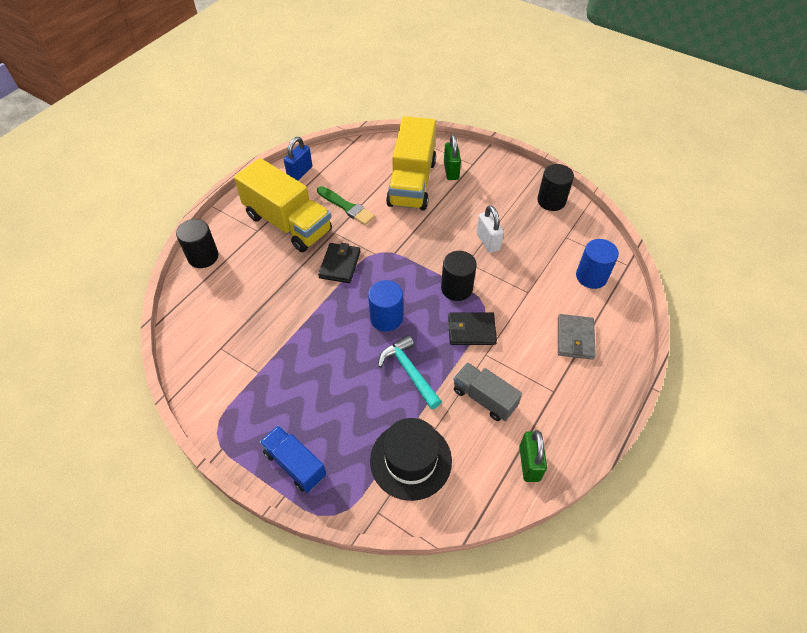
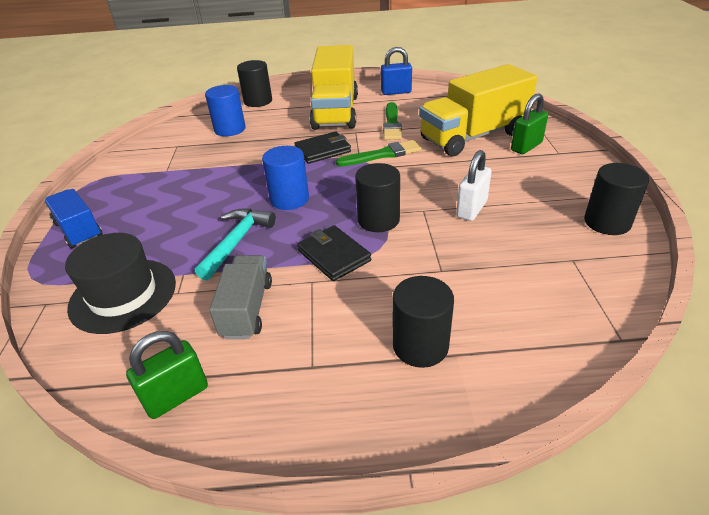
camera: 55 degrees right, 15 degrees down
(295, 464) = (79, 230): blue truck -> blue truck turned 45 degrees counterclockwise
(383, 239) = (382, 155): none -> green brush
(575, 338) = (420, 346): grey wallet -> black cylinder
(591, 276) = (544, 312): blue cylinder -> blue cylinder (230, 129)

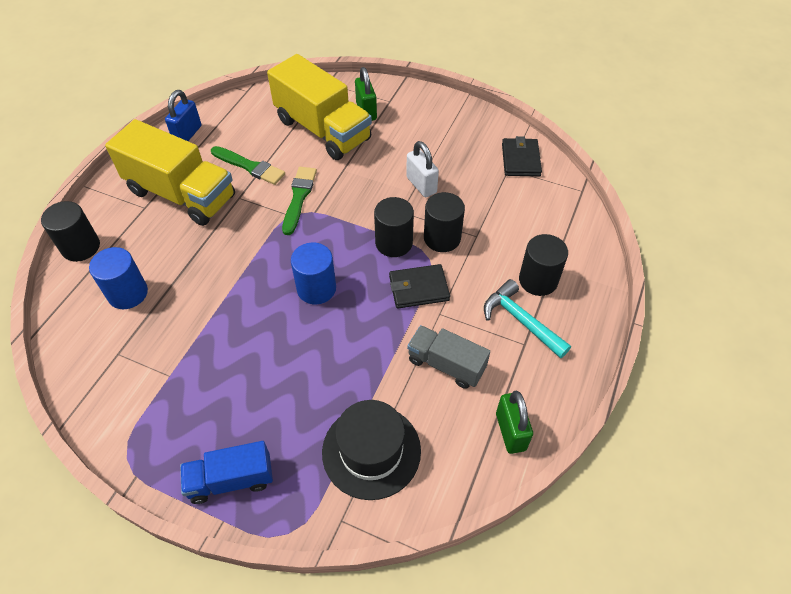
camera: 65 degrees left, 15 degrees up
(237, 242) = (353, 347): turquoise hammer -> turquoise hammer (521, 320)
(323, 150) = (251, 234): black wallet -> black wallet (520, 160)
(473, 136) = (323, 130): yellow truck -> yellow truck turned 45 degrees counterclockwise
(607, 222) = (485, 131): black cylinder -> black cylinder (442, 238)

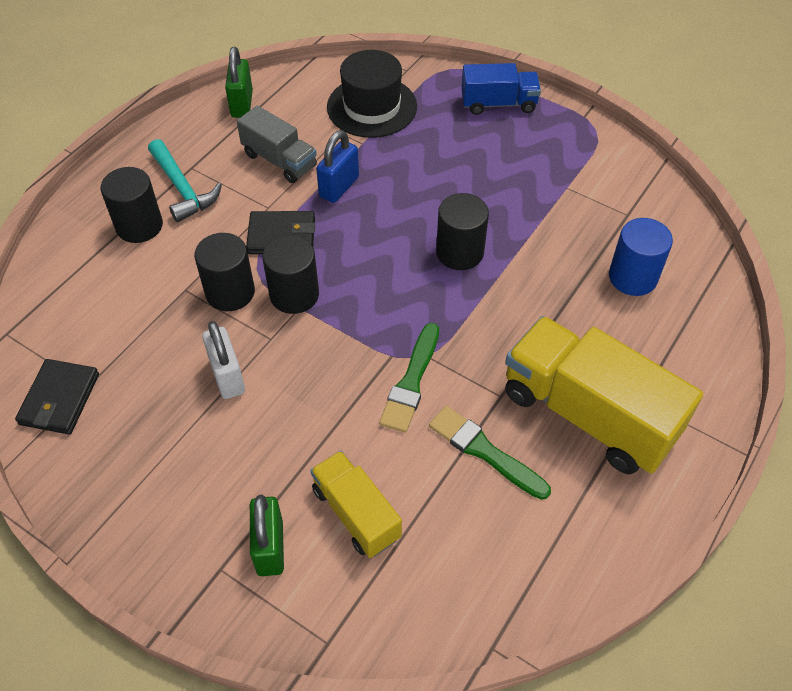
camera: 170 degrees left, 0 degrees up
(81, 247) = (714, 348): black cylinder -> black cylinder (459, 252)
(187, 134) = (596, 542): blue padlock -> blue padlock (339, 187)
(316, 289) = (402, 252): blue cylinder -> none
(323, 130) = (356, 513): yellow truck -> yellow truck, size x0.56

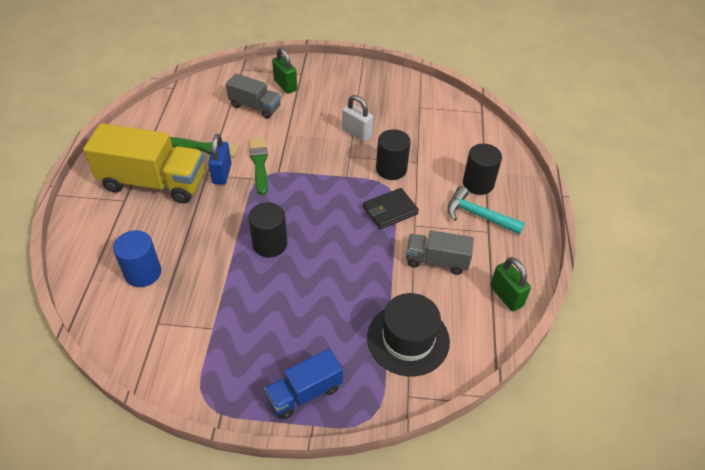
camera: 150 degrees right, 5 degrees down
(60, 399) = (425, 99): black wallet -> none
(294, 295) = (354, 181): black cylinder -> none
(339, 187) = (380, 258): blue padlock -> blue padlock (222, 173)
(356, 513) = (255, 107): yellow truck -> grey truck

